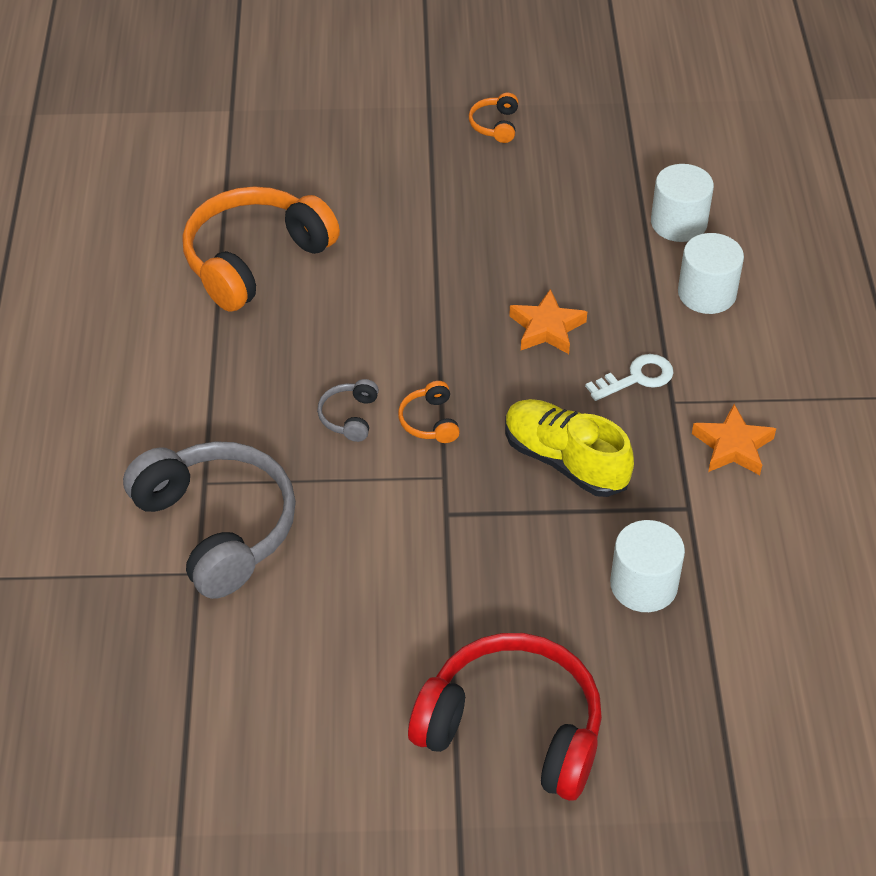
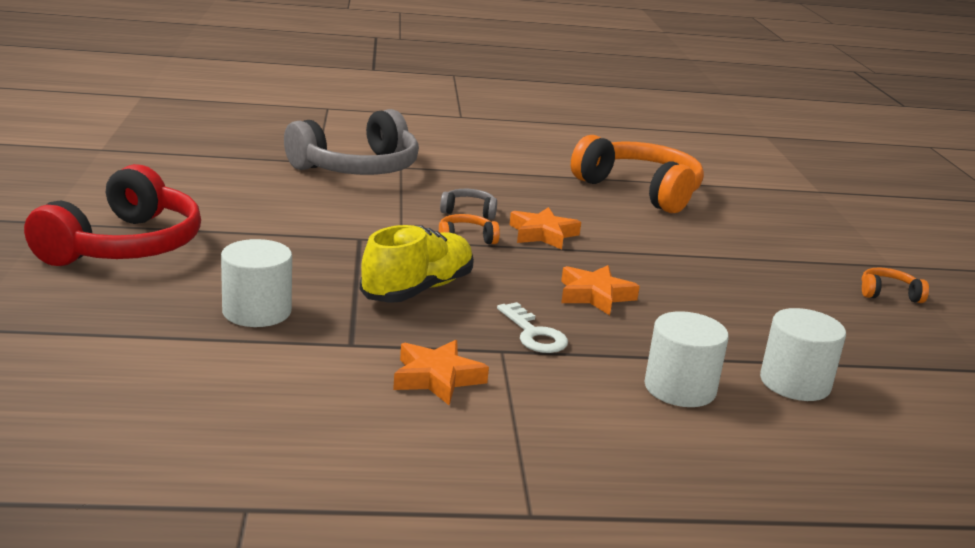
camera: 85 degrees right, 25 degrees down
(404, 356) = (542, 234): none -> orange star

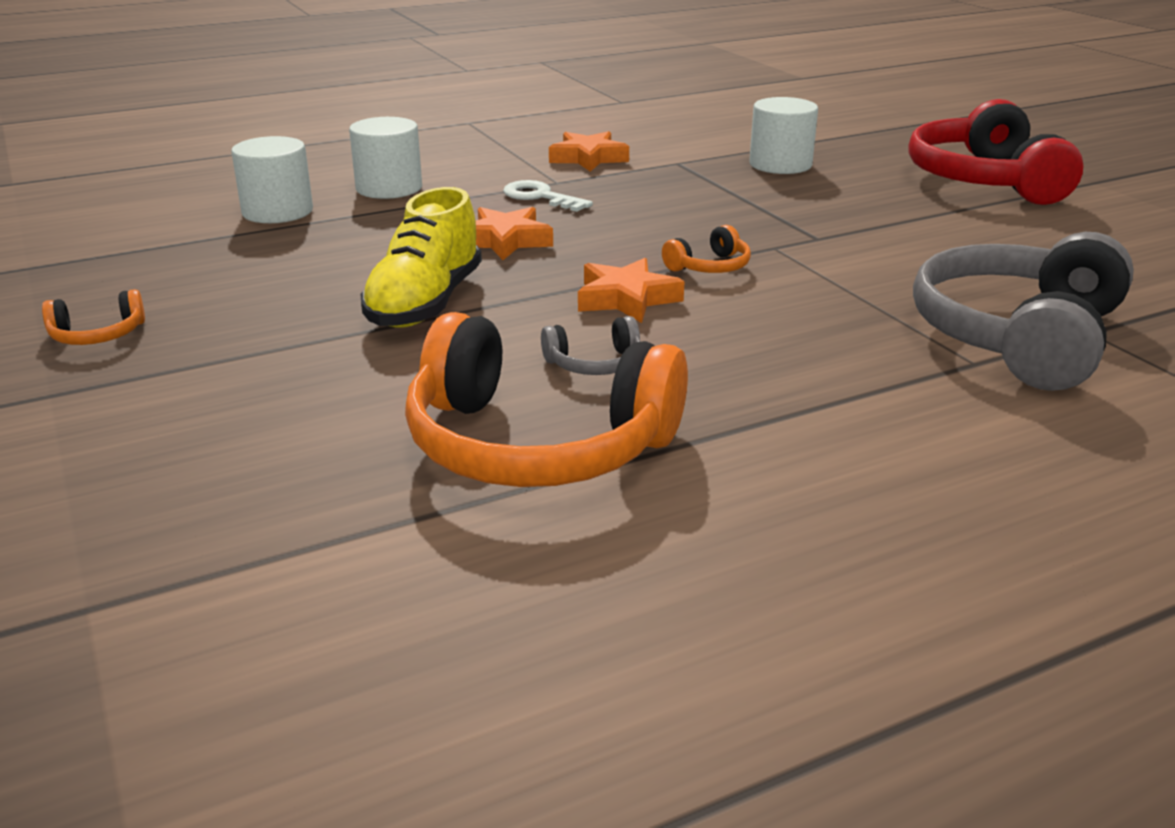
camera: 160 degrees right, 5 degrees up
(418, 289) = (684, 206): yellow shoe -> yellow shoe (425, 303)
(469, 211) = (758, 306): grey headphones -> grey headphones (595, 364)

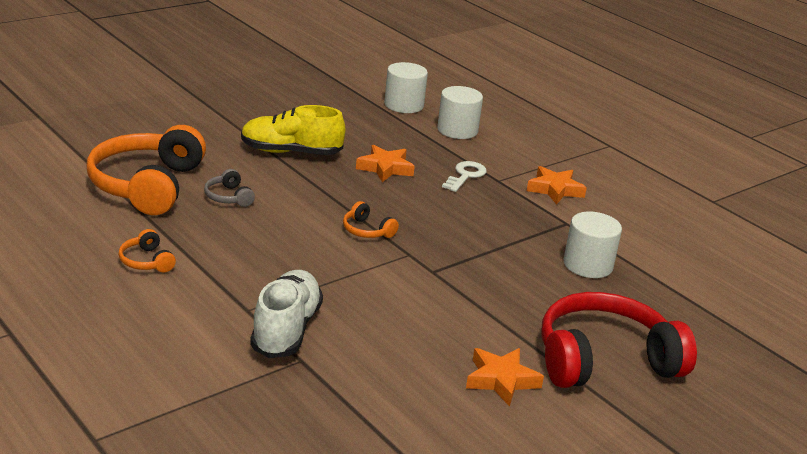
camera: 75 degrees right, 0 degrees up
(97, 335) = (239, 87): orange headphones -> orange headphones (146, 261)
(626, 299) = (311, 205): orange star -> orange star (501, 380)
(1017, 337) = (286, 330): grey headphones -> white shoe

